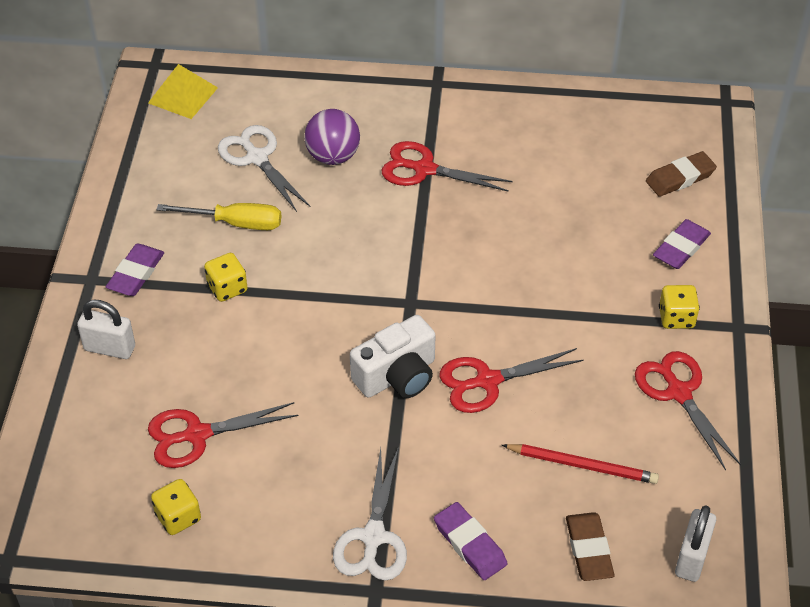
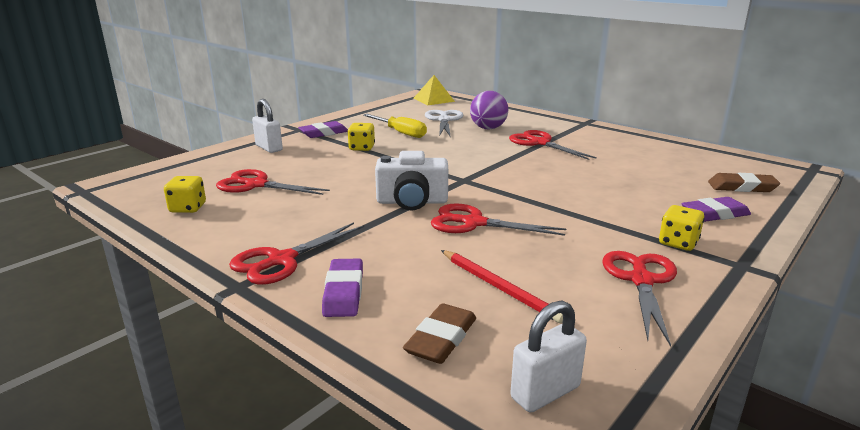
camera: 35 degrees right, 25 degrees down
(373, 537) = (281, 260): white scissors -> red scissors

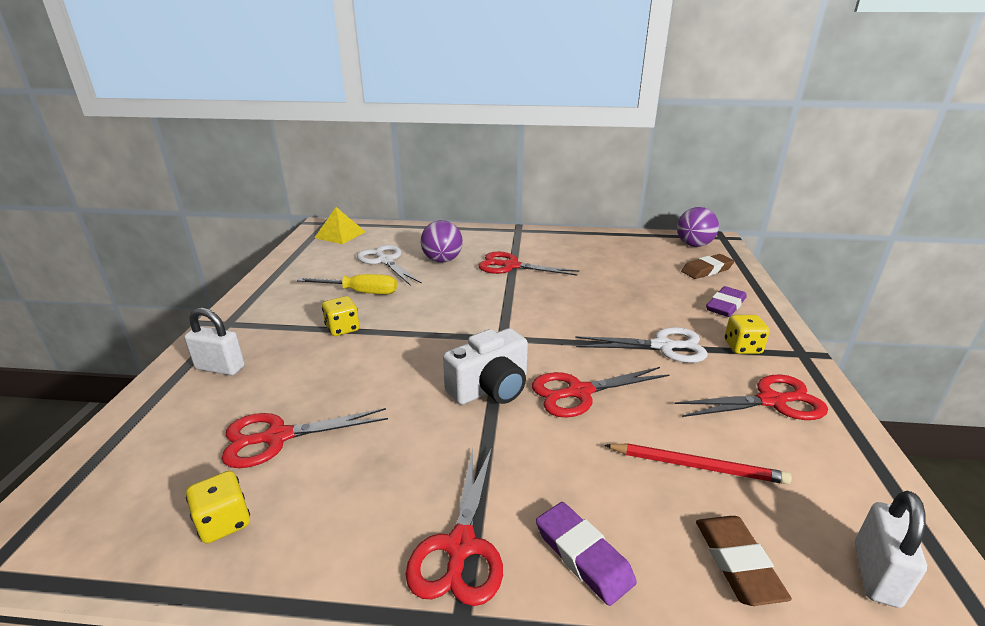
camera: 35 degrees left, 5 degrees up
(324, 133) = (267, 320): purple eraser -> none
(594, 220) = (662, 346): none -> white scissors
(641, 280) = (771, 401): red scissors -> red scissors turned 105 degrees clockwise
(762, 167) = (694, 245): none -> purple ball

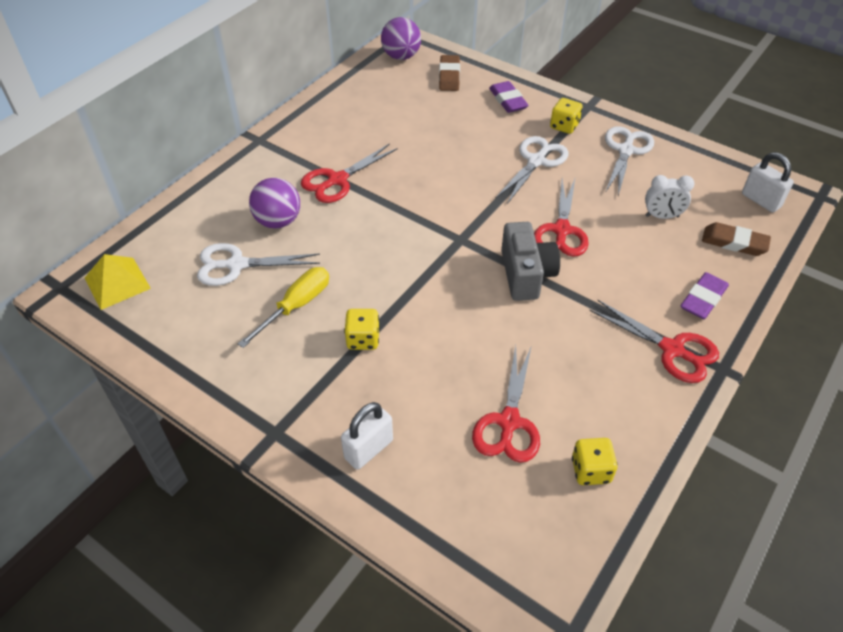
camera: 60 degrees left, 20 degrees up
(490, 388) = (526, 274): white camera -> grey camera
(583, 556) = (703, 299): purple eraser -> purple eraser turned 45 degrees counterclockwise
(697, 466) = (662, 216): red pencil -> white clock
(771, 401) = (626, 151): red scissors -> white scissors

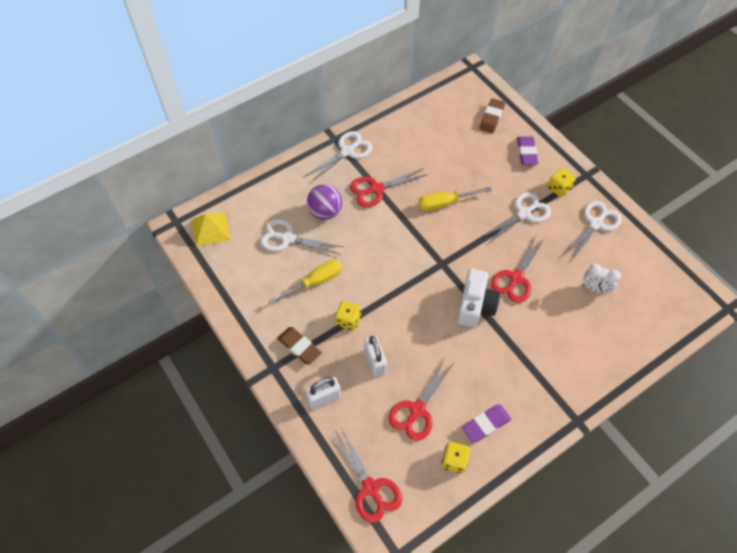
camera: 20 degrees right, 10 degrees up
(281, 149) = (347, 151): none -> white scissors
(401, 56) = (463, 89): purple ball -> none
(433, 173) = (445, 203): none -> yellow screwdriver
(526, 274) = (475, 306): grey camera -> white camera
(672, 349) = (549, 395): red scissors -> red scissors (371, 488)
(703, 299) = (591, 364): purple eraser -> purple eraser (486, 424)
(734, 242) = (638, 327): brown eraser -> brown eraser (299, 347)
(761, 200) = (678, 298): white padlock -> white padlock (375, 362)

